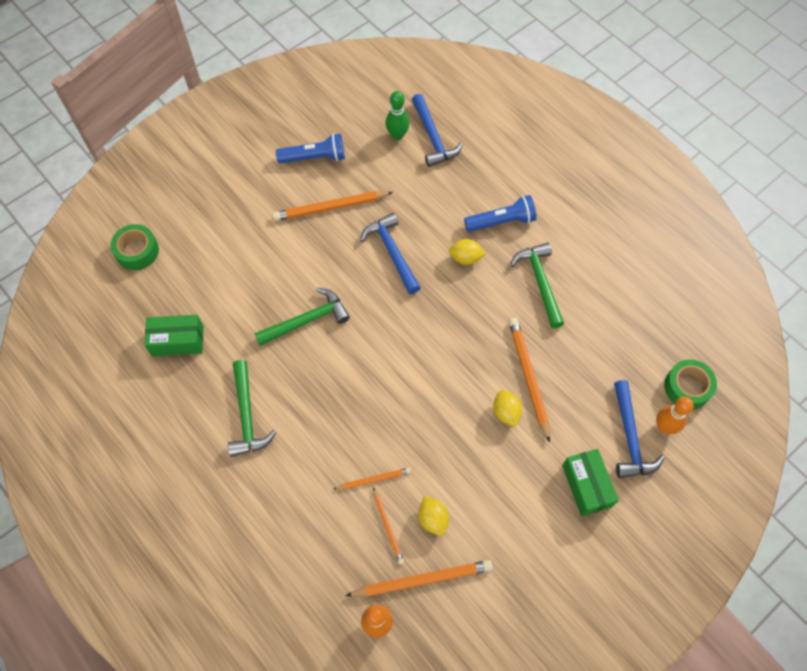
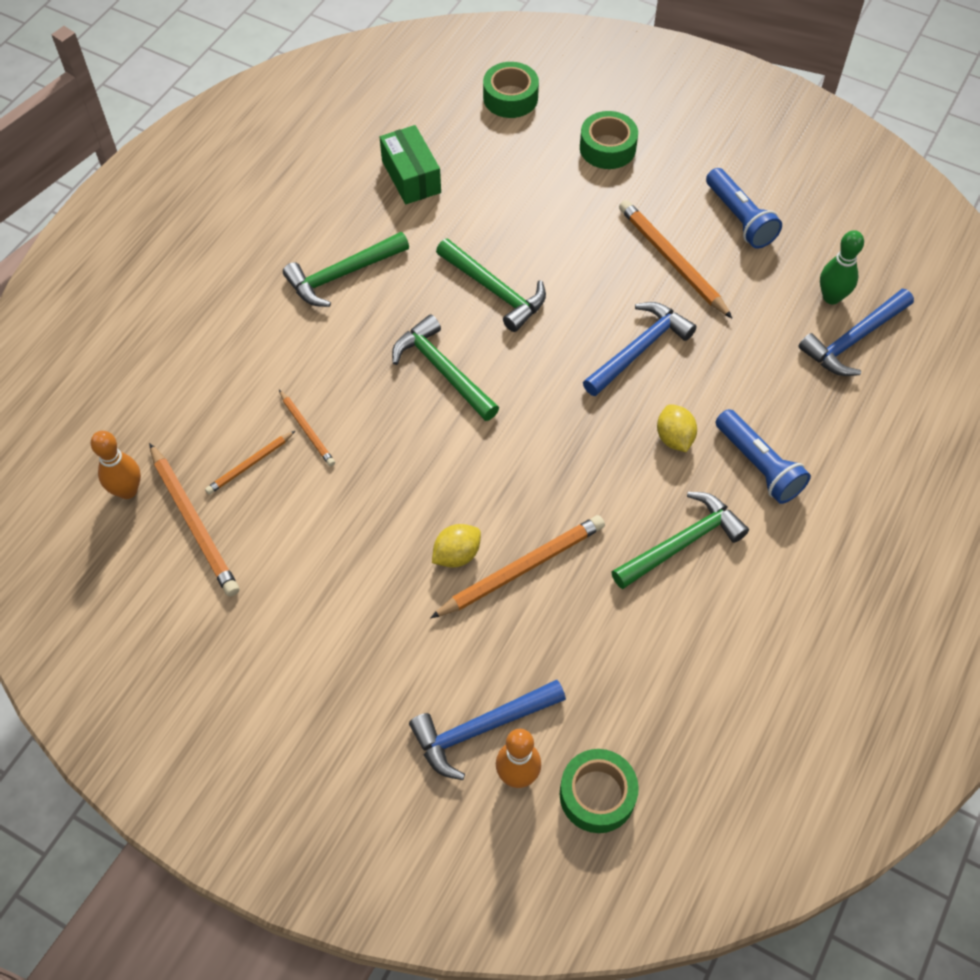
camera: 70 degrees right, 5 degrees down
(216, 208) = (607, 148): none -> green tape
(360, 375) = (443, 370): none -> green hammer
(433, 519) = (276, 511): yellow lemon -> none
(586, 486) = (385, 687): green box -> none

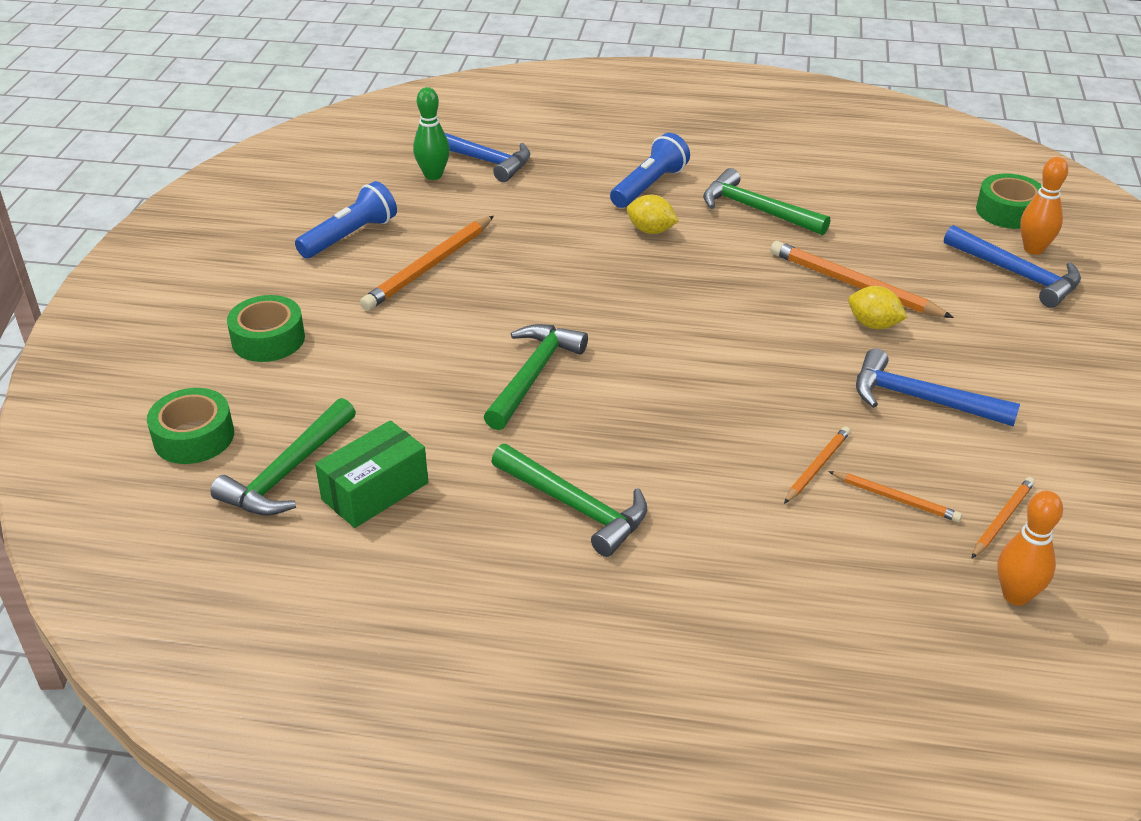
camera: 110 degrees left, 20 degrees down
(194, 522) = (1002, 519): orange pencil -> orange pencil, size x0.56
(443, 370) = (667, 386): green hammer -> green hammer (288, 472)
(639, 349) = (559, 267): blue hammer -> blue hammer (921, 399)
(674, 438) = (651, 230): yellow lemon -> yellow lemon turned 60 degrees clockwise

